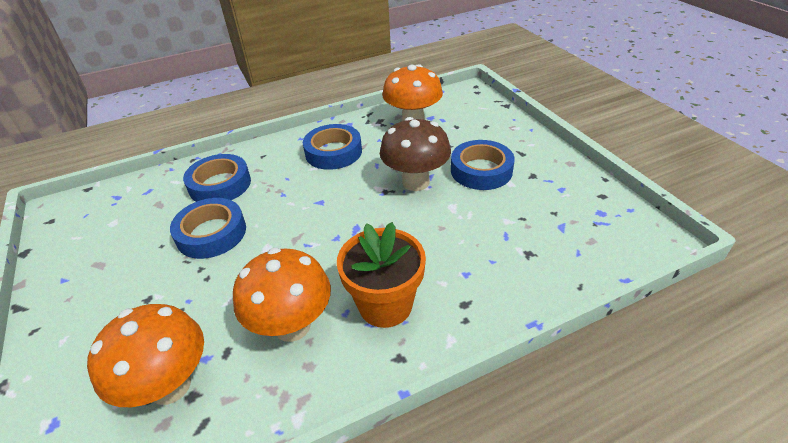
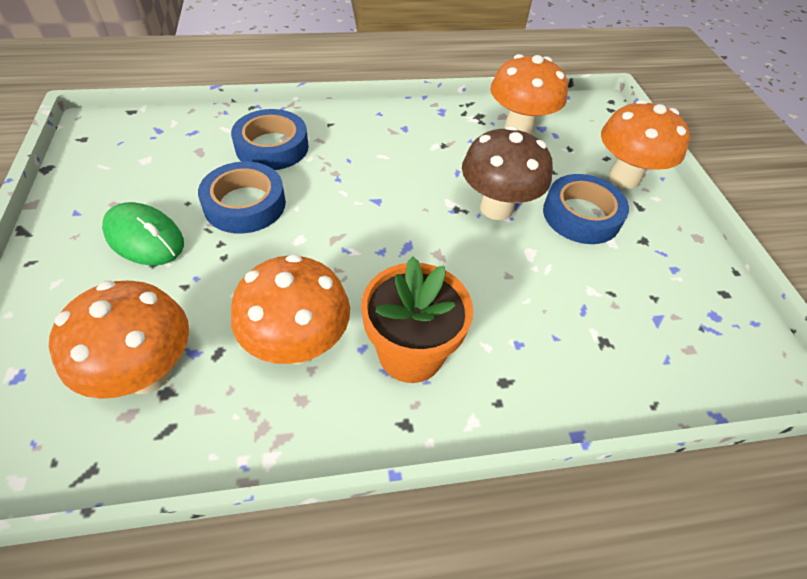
camera: 10 degrees right, 10 degrees up
(133, 282) = (145, 238): none -> green mouse
(333, 152) = (412, 142): blue tape -> none
(503, 136) = (624, 178): none -> orange mushroom

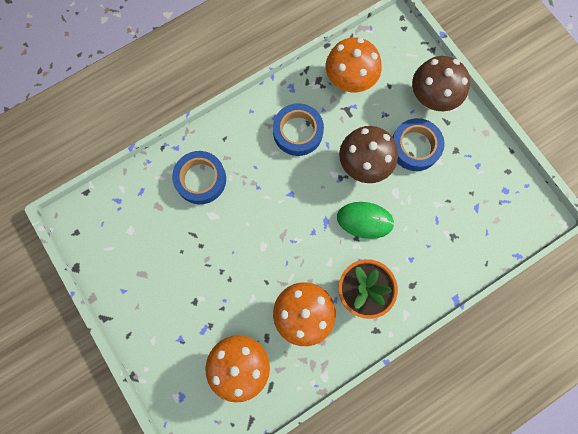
camera: 20 degrees left, 25 degrees up
(145, 238) = (177, 288): green mouse -> green mouse (365, 220)
(245, 204) = (216, 236): blue tape -> blue tape (298, 132)
(624, 178) = (431, 99): orange mushroom -> brown mushroom

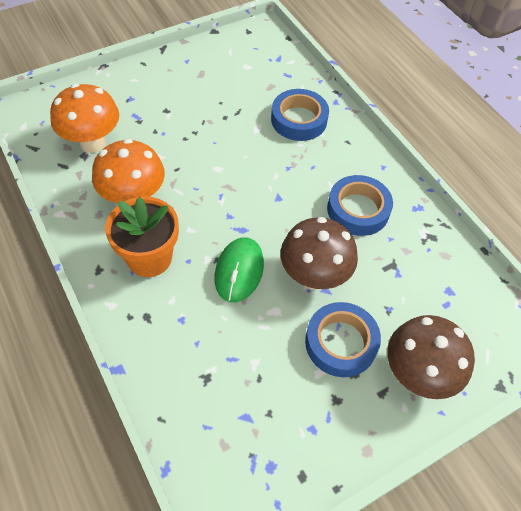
camera: 90 degrees right, 20 degrees down
(349, 81) = (433, 271): orange mushroom -> none

